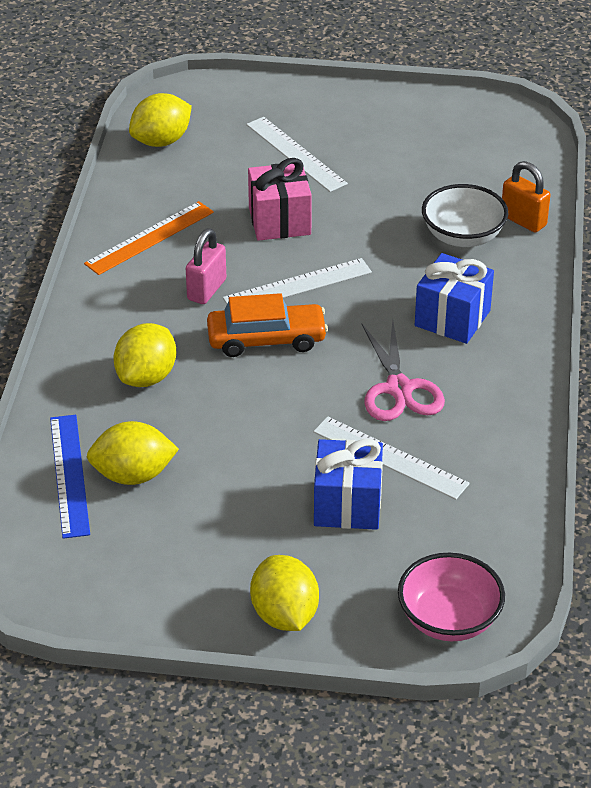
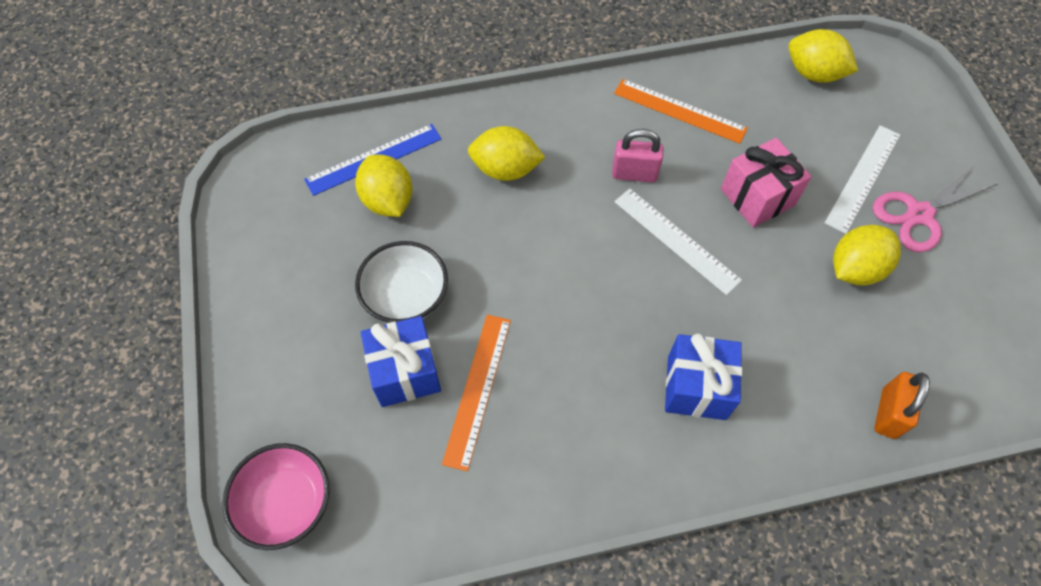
camera: 70 degrees right, 20 degrees up
(266, 339) = (591, 240): orange car -> none
(284, 615) = (260, 363): yellow lemon -> yellow lemon (855, 269)
(390, 458) = (477, 389): white ruler -> orange ruler
(399, 388) = (573, 369): pink scissors -> pink scissors (919, 214)
(463, 236) = (827, 361): white bowl -> white bowl (406, 296)

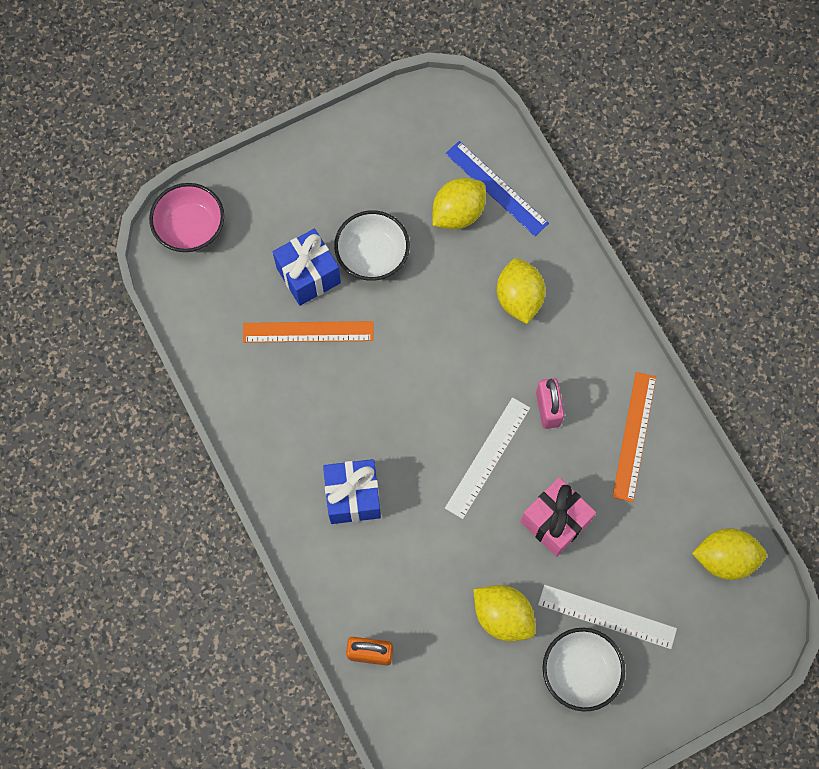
camera: 75 degrees right, 10 degrees up
(813, 74) = (724, 558): yellow lemon -> yellow lemon turned 75 degrees clockwise
(919, 214) = (580, 672): pink scissors -> white bowl

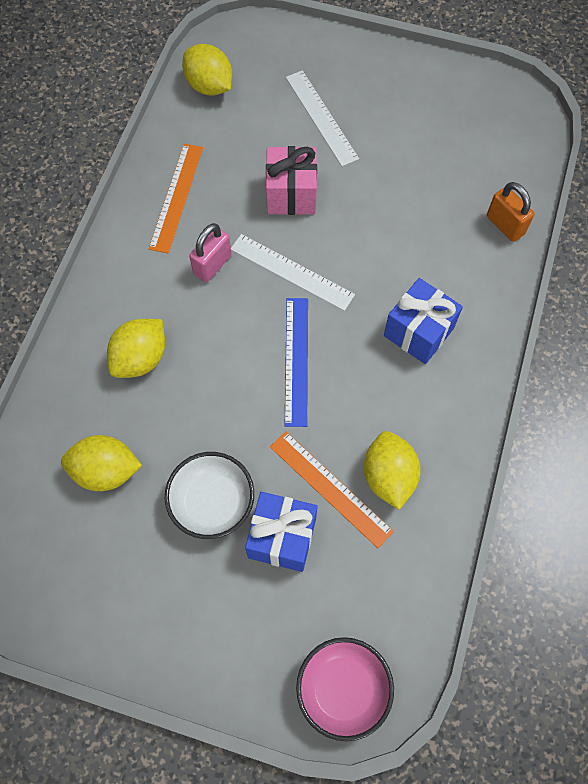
camera: 135 degrees left, 5 degrees down
(487, 457) = (291, 272): white ruler -> white ruler turned 45 degrees clockwise
(496, 188) = (52, 461): blue ruler -> blue ruler (296, 360)
(502, 616) = (389, 172): yellow lemon -> yellow lemon (388, 476)
(580, 672) = (373, 104): white bowl -> none
(634, 436) = (176, 197): orange ruler -> orange ruler turned 45 degrees counterclockwise

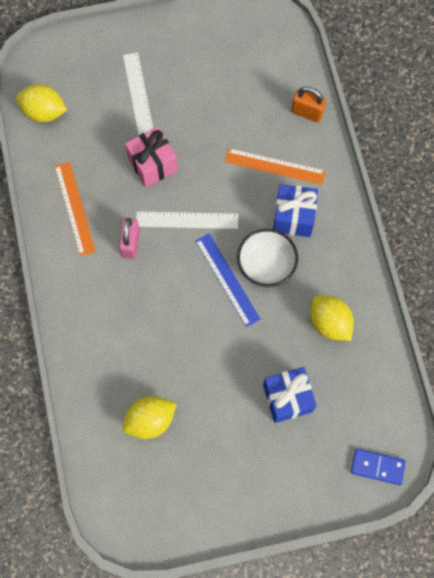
camera: 30 degrees left, 5 degrees up
(141, 358) = (124, 334): yellow lemon -> none
(212, 502) = (231, 401): white bowl -> white bowl (266, 264)
(321, 117) = (138, 96): white ruler -> white ruler turned 45 degrees clockwise
(330, 488) = (298, 350): orange ruler -> orange ruler (275, 166)
(343, 689) = (377, 467): pink bowl -> blue domino

